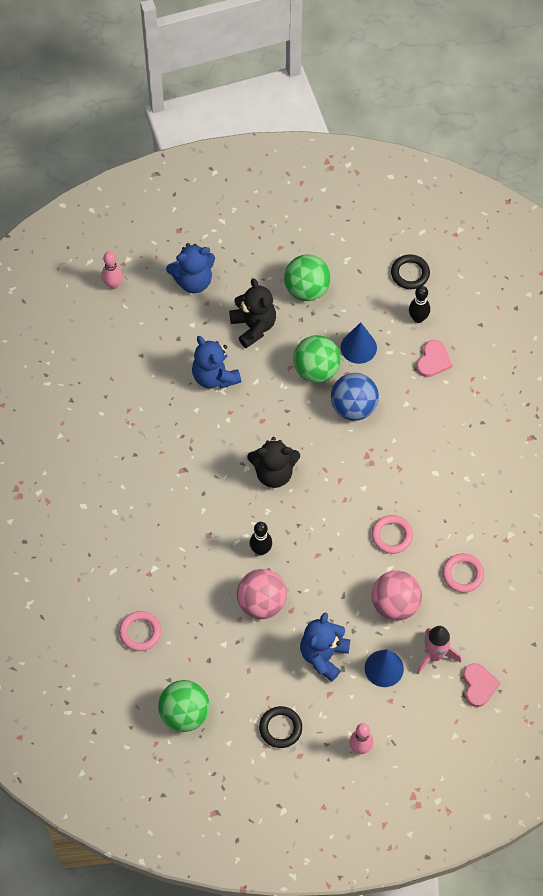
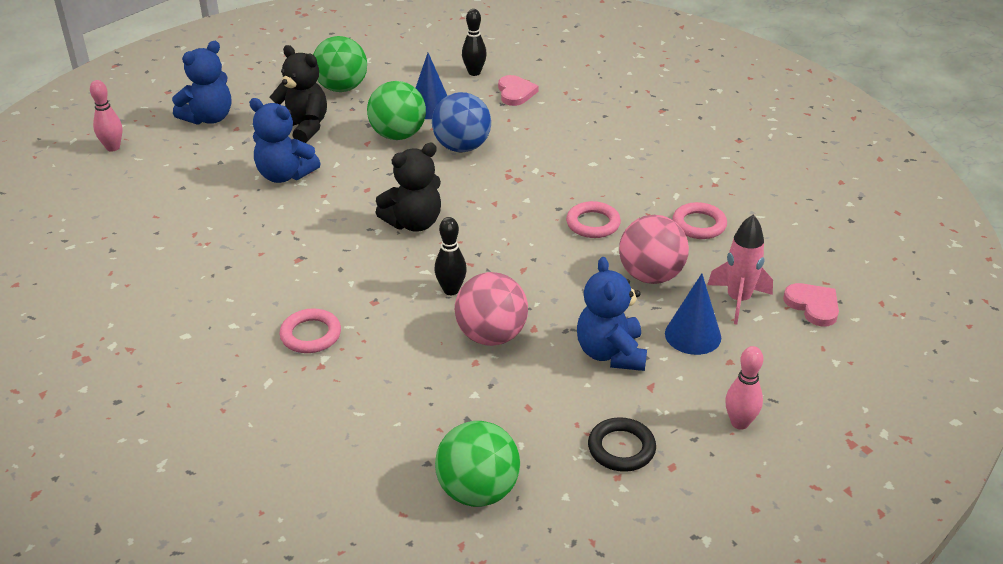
camera: 30 degrees left, 25 degrees down
(140, 632) = (349, 429): pink ring -> pink ring (311, 335)
(410, 273) = (440, 50): black ring -> none

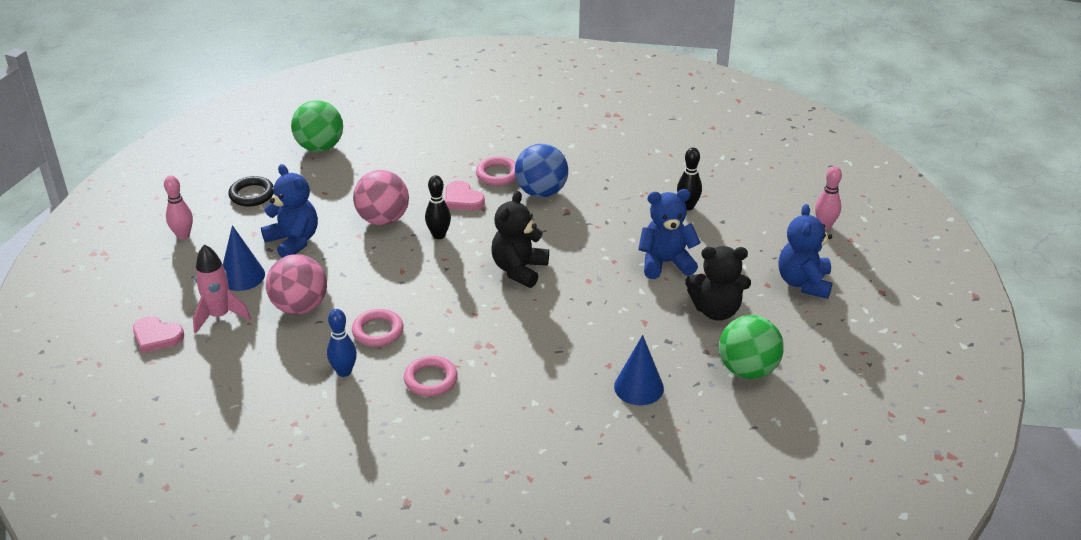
camera: 145 degrees right, 0 degrees up
(398, 135) = (628, 341): green ball -> none
(462, 147) = (559, 355): blue ball -> blue ball (541, 192)
(474, 72) = (651, 458): black bowling pin -> black bowling pin (687, 206)
(515, 93) = (579, 449): pink heart -> pink heart (462, 199)
(647, 204) = (344, 372): none -> blue bowling pin
(699, 225) = (286, 370): pink ring -> pink ring (431, 379)

